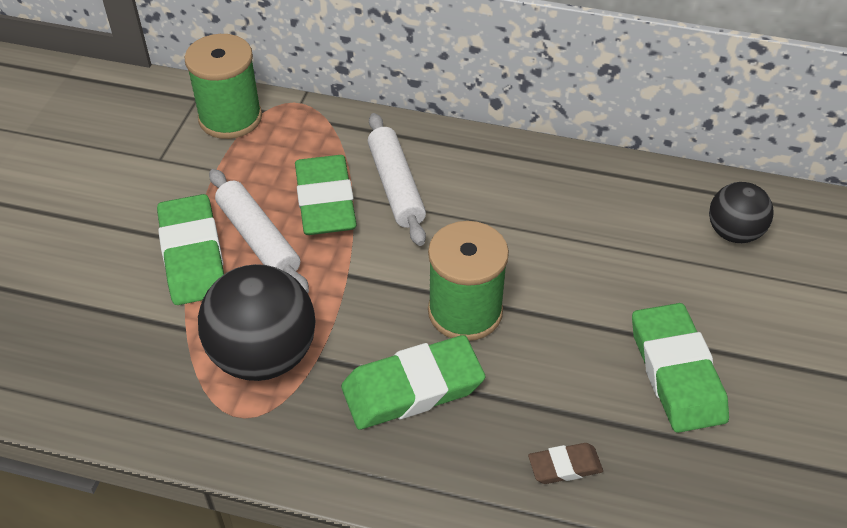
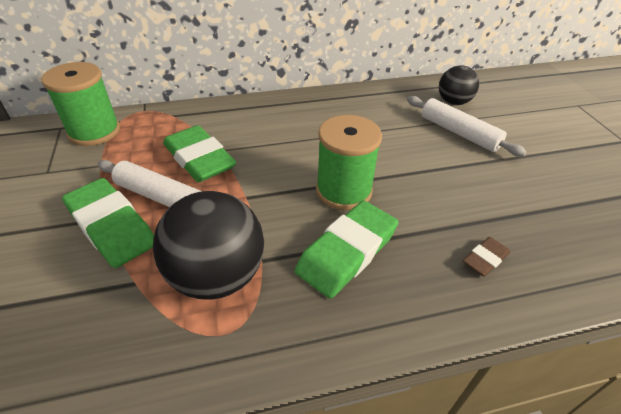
camera: 30 degrees left, 5 degrees down
(395, 186) = (243, 136): white rolling pin -> white rolling pin (459, 133)
(676, 372) = (492, 178): green eraser -> none

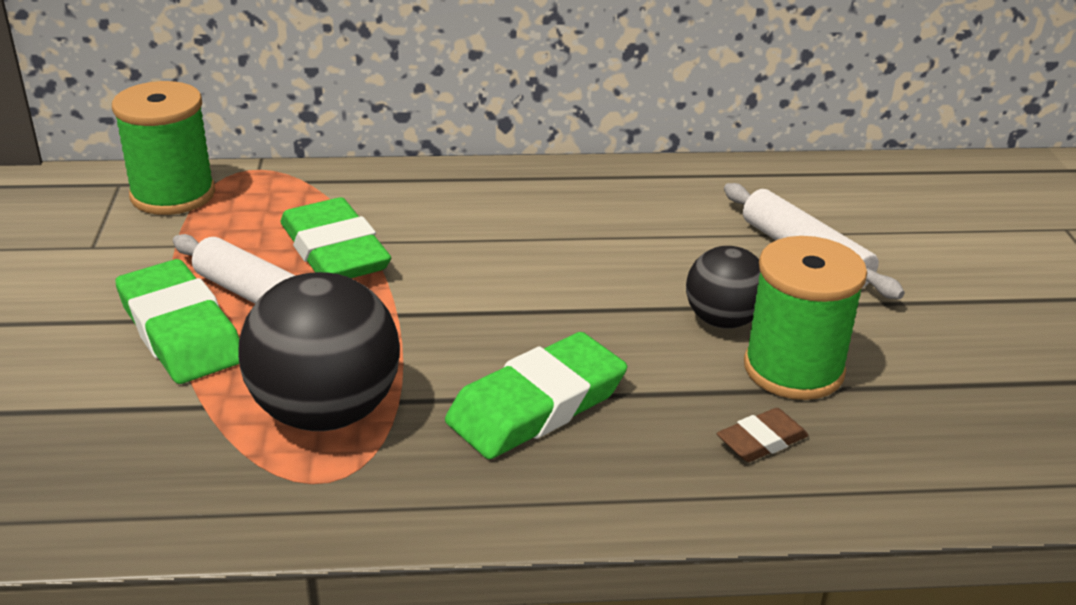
camera: 10 degrees right, 10 degrees down
(343, 191) = (561, 321): green spool -> green spool (793, 369)
(453, 102) = (818, 202): black ball -> black ball (723, 320)

